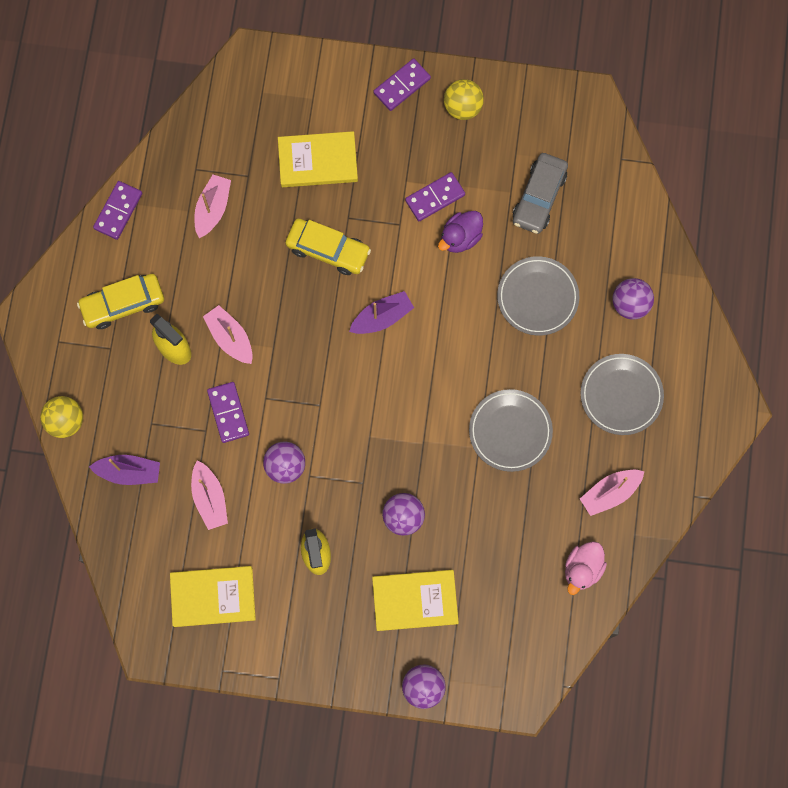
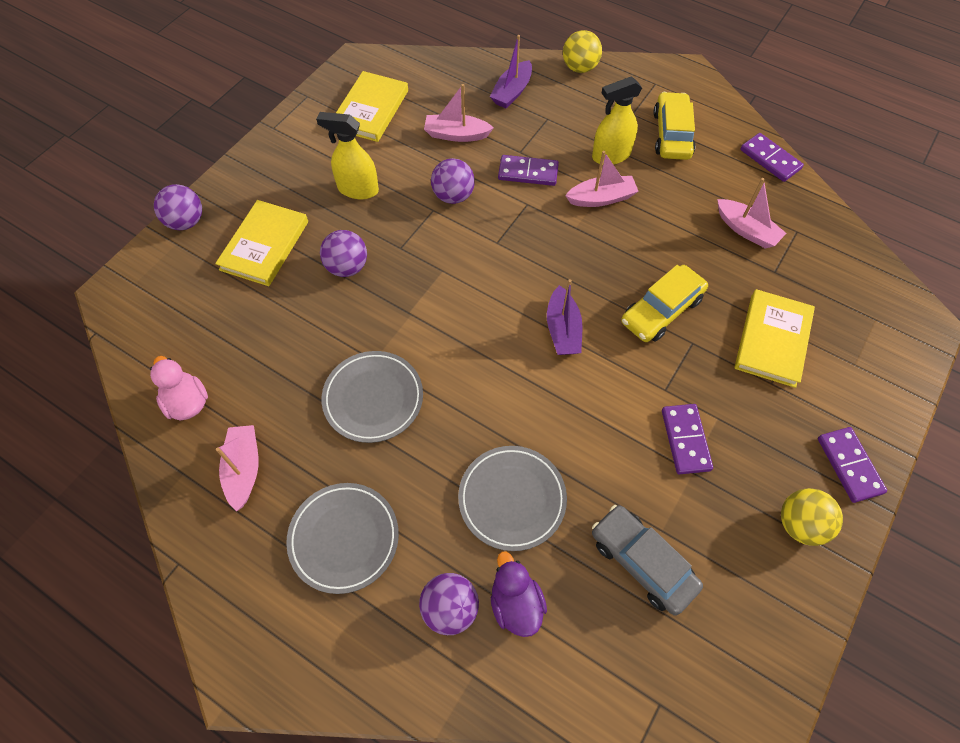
camera: 115 degrees right, 15 degrees down
(460, 238) = (623, 446): purple duck -> purple duck (516, 603)

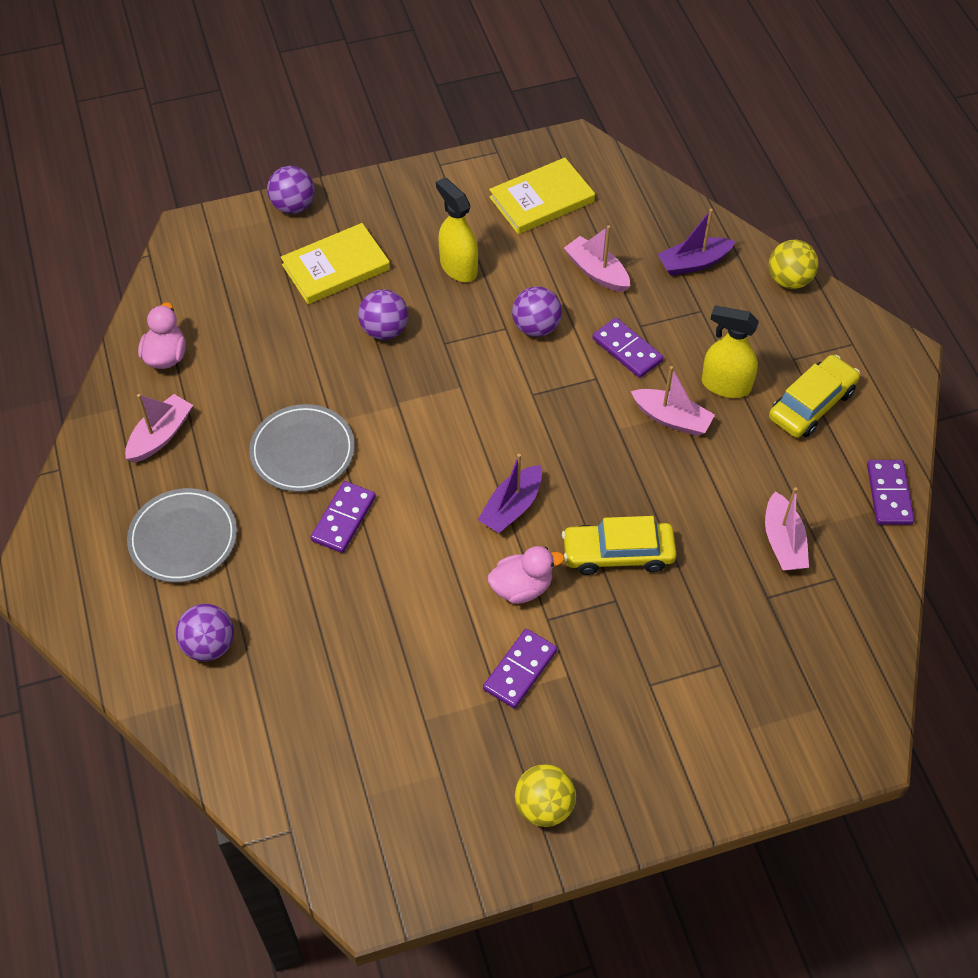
camera: 40 degrees right, 5 degrees down
(512, 499) = (332, 605): grey plate -> none
(516, 603) = (259, 680): purple duck -> none
(626, 381) = (522, 587): none -> pink duck
(642, 562) = (383, 729): grey car -> none
(772, 340) = (693, 651): yellow book -> none
(849, 465) = (642, 799): purple domino -> purple domino (344, 519)

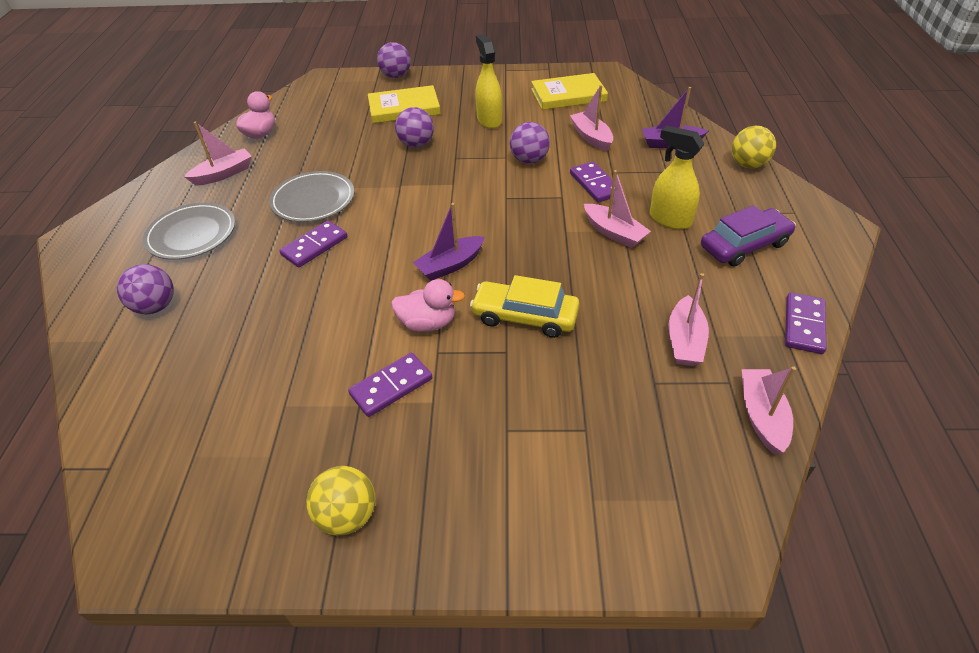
camera: 20 degrees right, 10 degrees down
(812, 404) = (744, 245): yellow car -> purple car
(871, 606) = (762, 416): none -> pink boat

